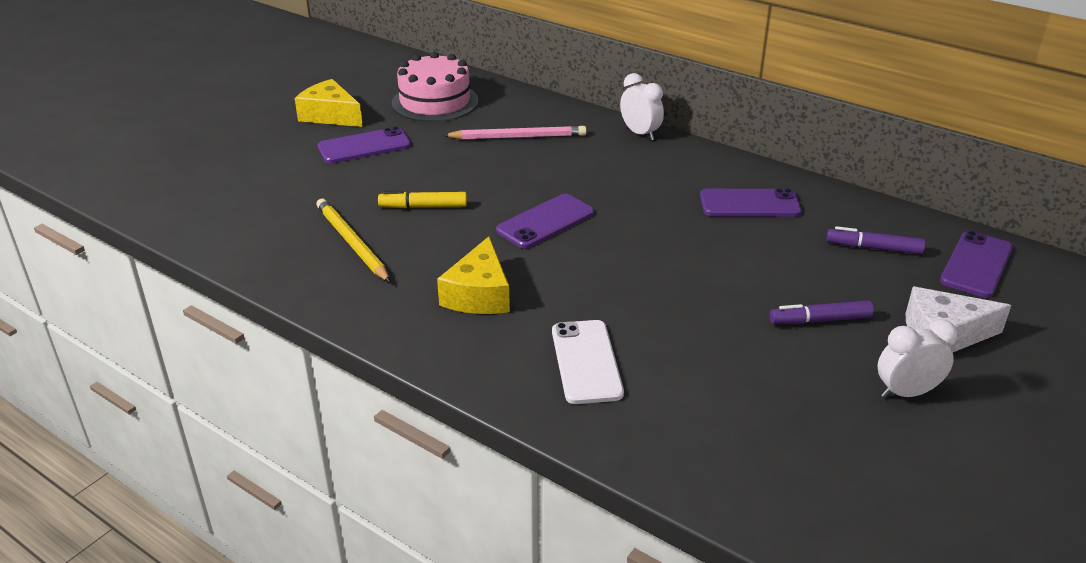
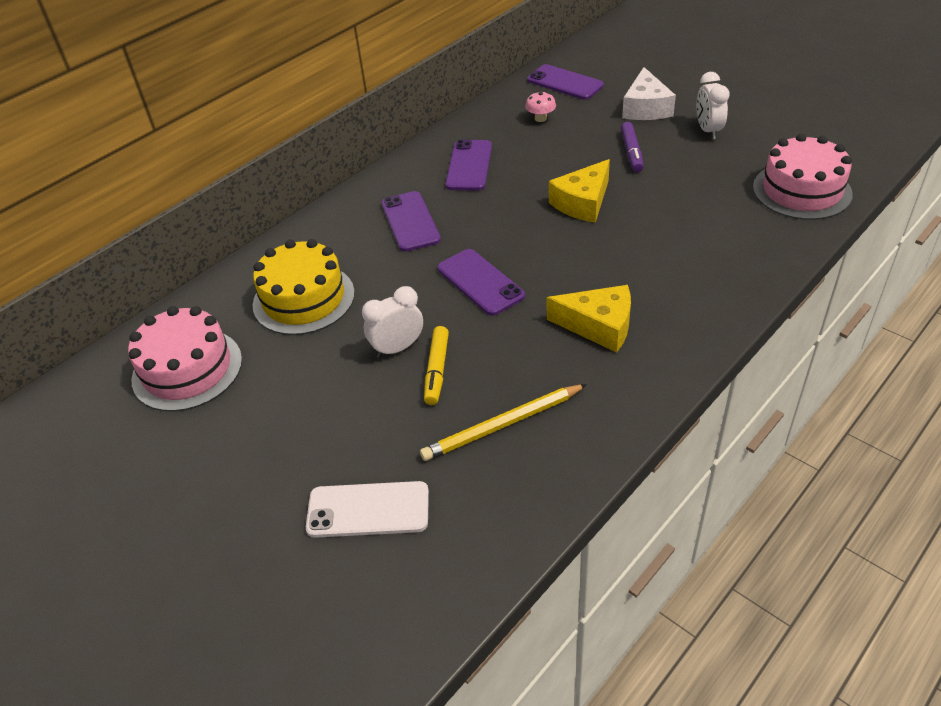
camera: 80 degrees left, 10 degrees up
(330, 115) = (181, 474): yellow cheese -> yellow cheese (582, 202)
(364, 146) = (282, 430): purple phone -> purple phone (410, 221)
(518, 137) = (303, 299): pink pencil -> yellow cake
(586, 362) = (691, 265): white phone -> white phone (368, 510)
(640, 133) = (326, 215): white clock -> white clock (397, 348)
(773, 479) = (801, 190): none -> pink cake
(873, 248) = (540, 118): purple marker -> pink mushroom

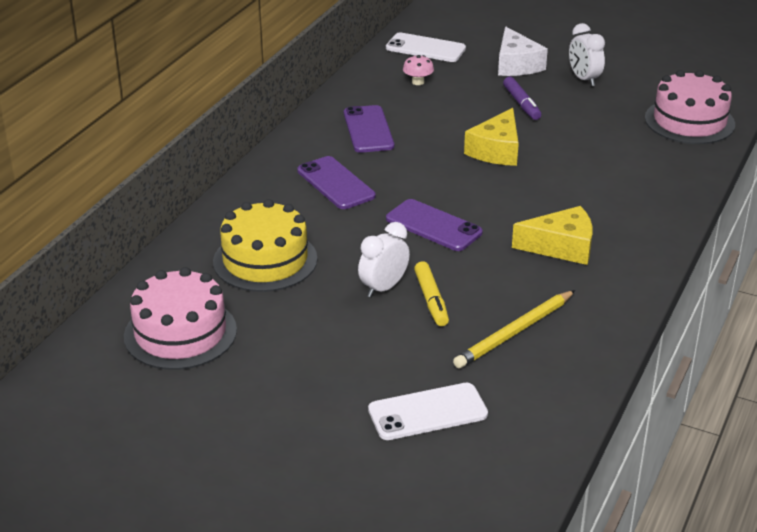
camera: 20 degrees left, 10 degrees down
(565, 83) = (425, 48): purple phone -> white phone

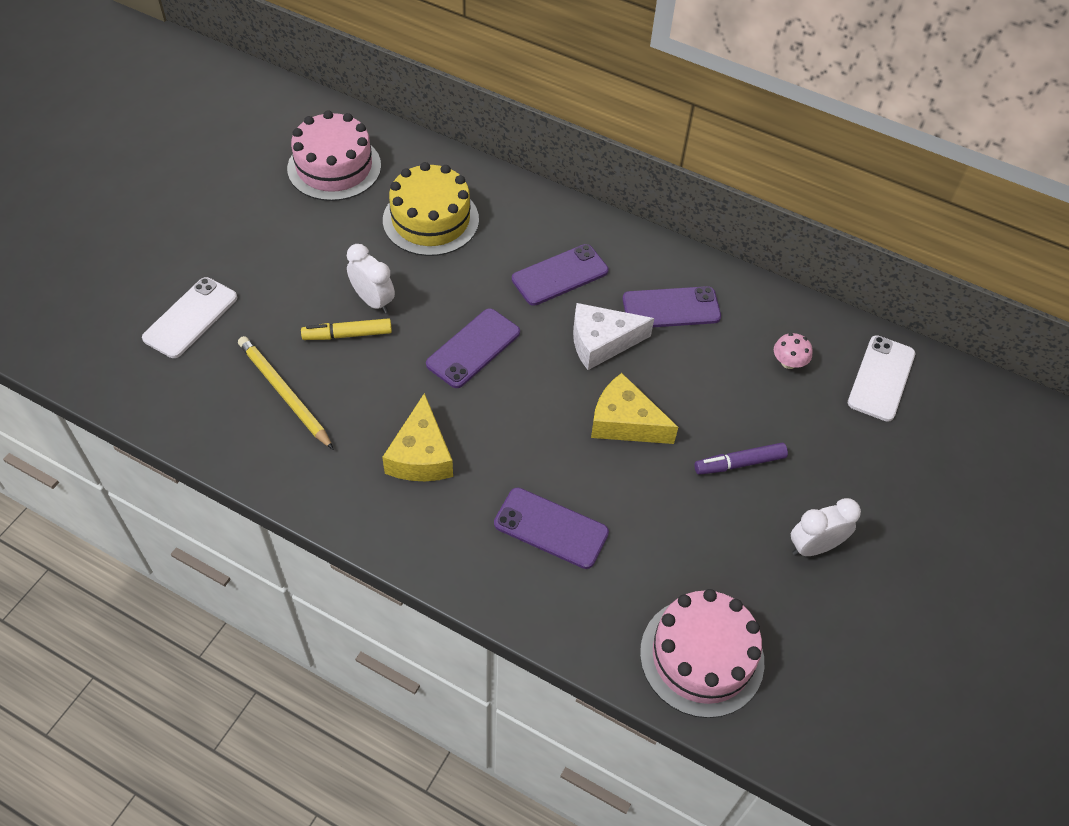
camera: 90 degrees right, 20 degrees up
(427, 412) = (190, 318): white phone -> white phone turned 45 degrees clockwise
(516, 64) = (848, 472): white cheese -> white cheese (601, 342)
(610, 181) = (551, 528): none -> purple phone

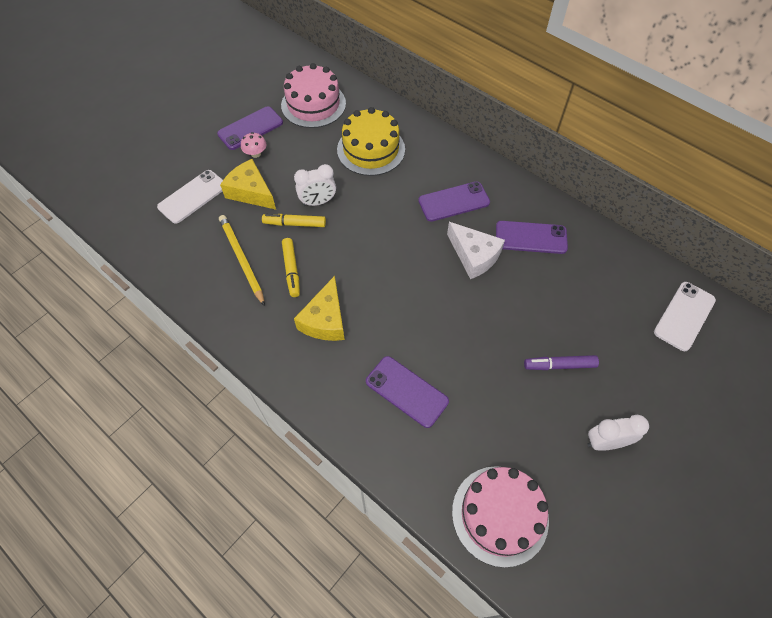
camera: 15 degrees right, 5 degrees up
(358, 397) = (291, 270): none -> yellow marker
(373, 301) = (318, 202): white clock -> white clock turned 105 degrees clockwise
(473, 348) = (380, 246): purple phone -> purple phone (250, 128)
(601, 342) = (474, 256): white cheese -> white cheese turned 135 degrees counterclockwise
(625, 422) = (478, 319): yellow cheese -> yellow cheese (251, 192)
(788, 362) = (613, 292): pink mushroom -> pink mushroom (255, 154)

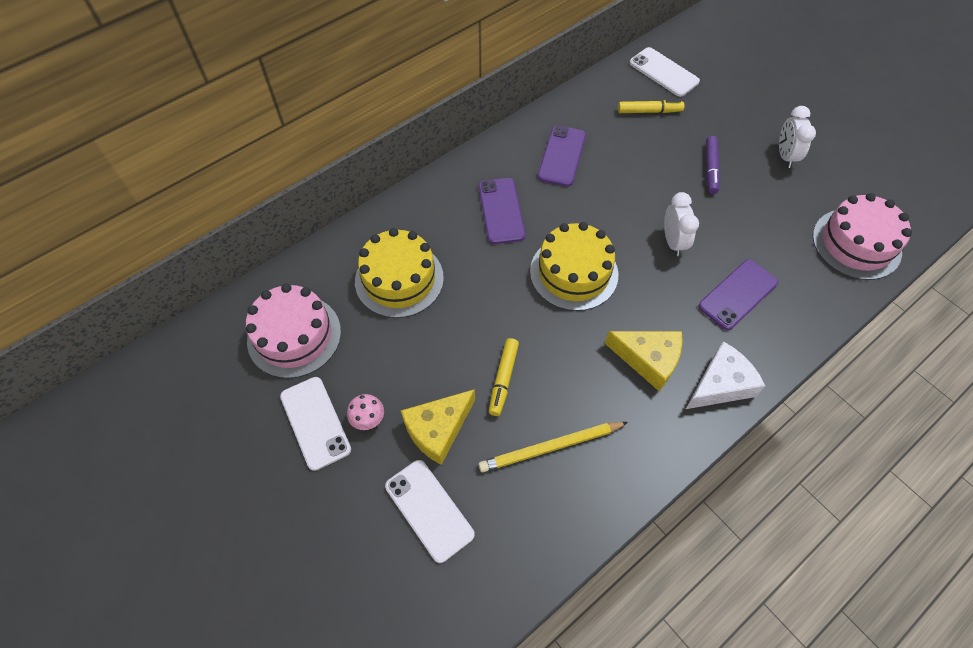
camera: 80 degrees left, 0 degrees up
(250, 128) = (315, 422): purple phone -> white phone
(291, 270) = (574, 389): yellow marker -> yellow marker (649, 111)
(318, 202) = (473, 349): white clock -> white clock (673, 242)
(402, 259) = (574, 272): none -> yellow cake
(474, 256) = (578, 207): white cheese -> white cheese (720, 384)

